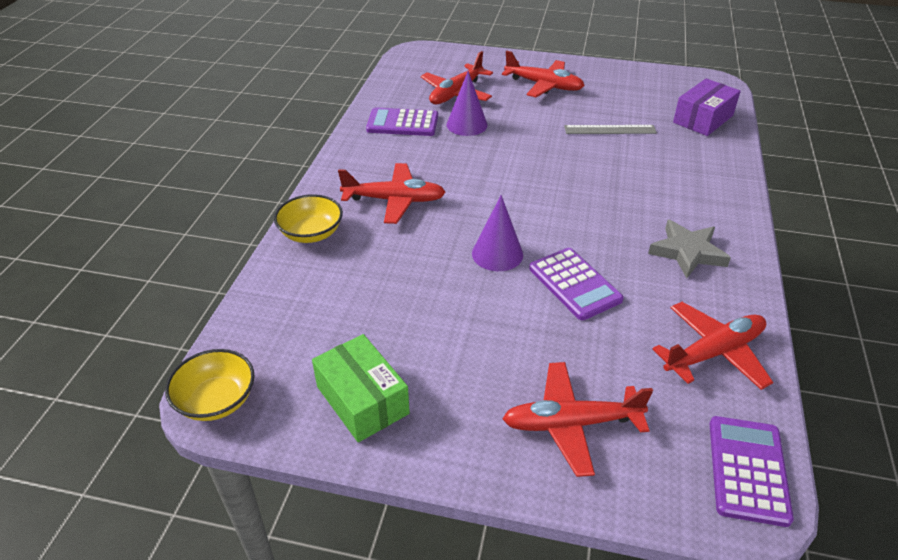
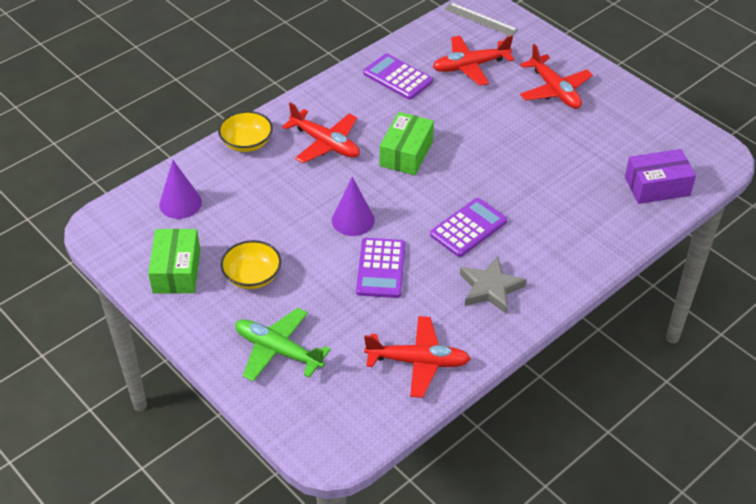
camera: 35 degrees right, 5 degrees up
(216, 400) = (101, 228): yellow bowl -> yellow bowl (252, 276)
(467, 124) = (446, 101): purple cone -> purple cone (180, 203)
(480, 177) = (406, 153): none -> green box
(570, 424) = (278, 350): red plane -> green plane
(610, 130) = (559, 159): grey ruler -> grey ruler (480, 19)
(747, 470) = (350, 434): purple calculator -> purple calculator (468, 228)

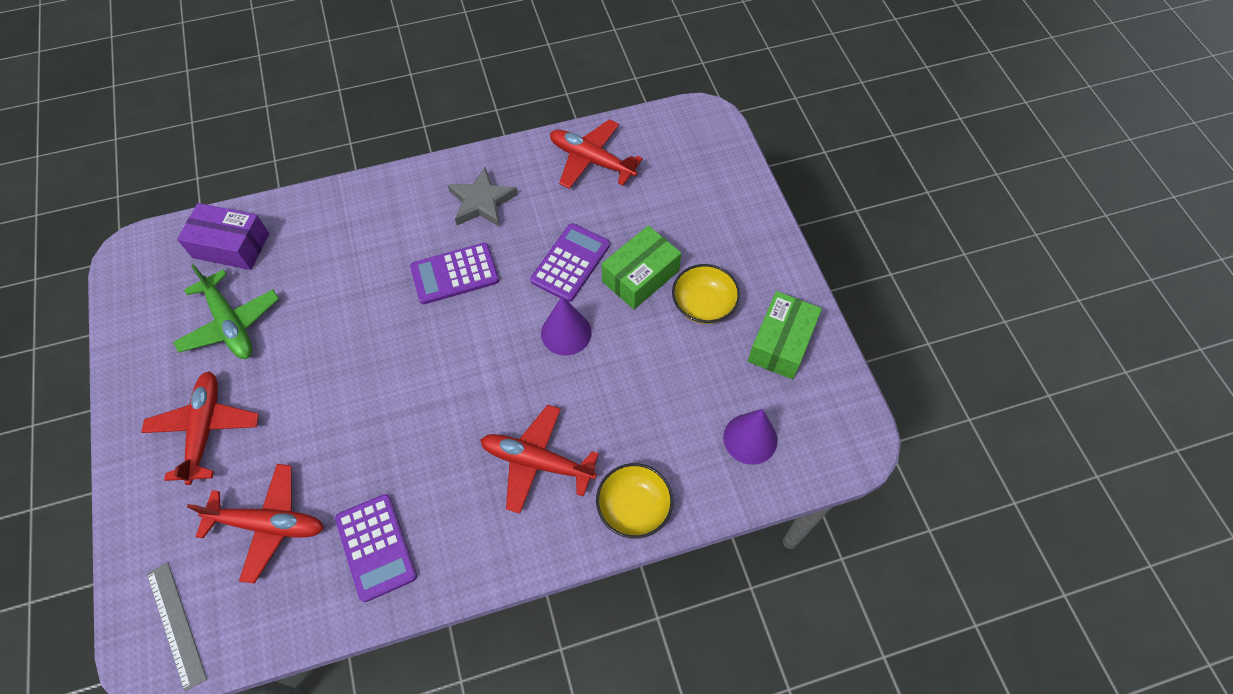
camera: 155 degrees left, 15 degrees up
(278, 350) = (710, 216): green plane -> green plane (230, 324)
(325, 143) = (536, 462): red plane -> red plane turned 45 degrees counterclockwise
(406, 153) = (452, 403): green box -> green box (640, 276)

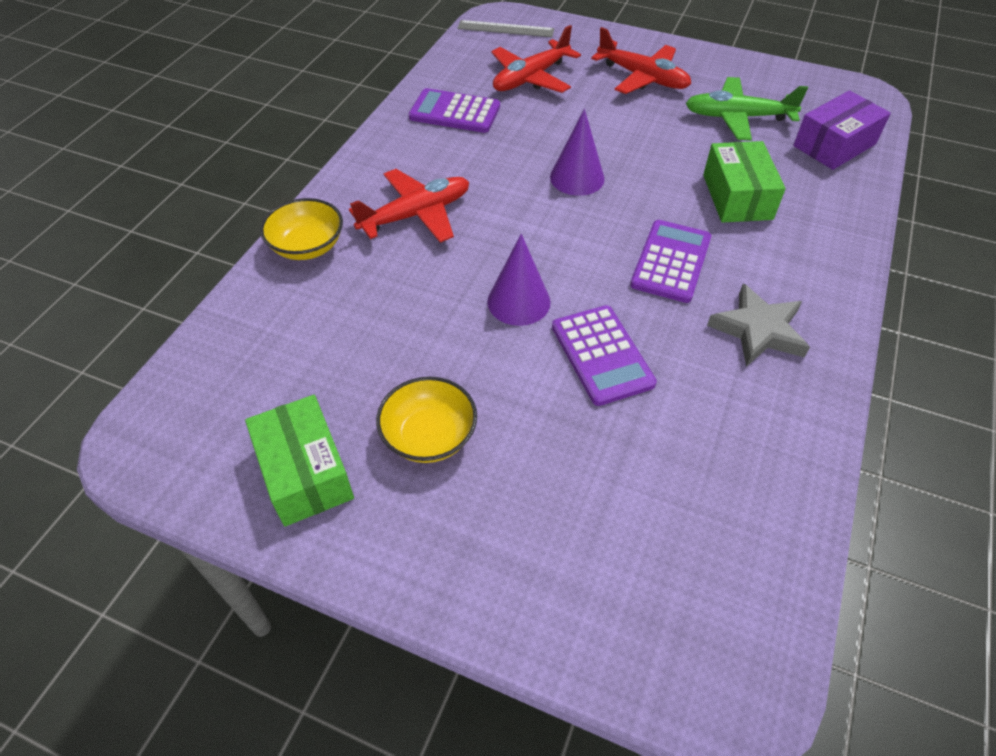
camera: 130 degrees right, 10 degrees down
(591, 160) = (751, 474): red plane -> none
(640, 276) = (524, 404): green box -> green box (737, 197)
(750, 438) = (254, 362): purple cone -> purple cone (577, 178)

